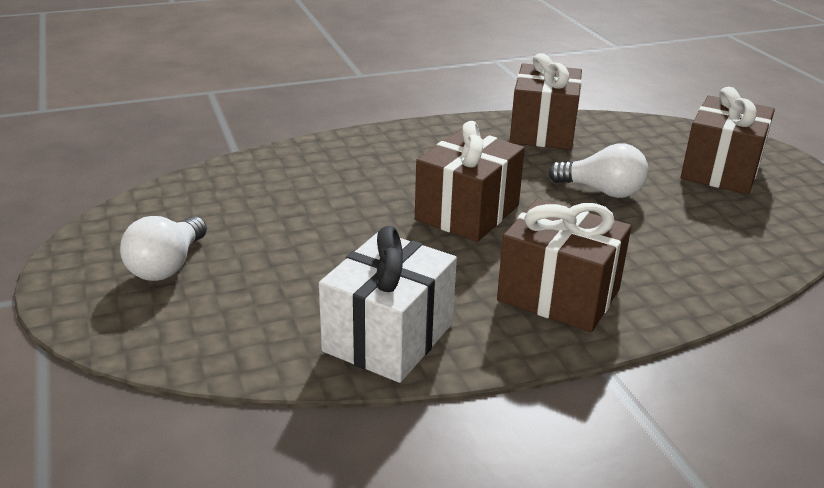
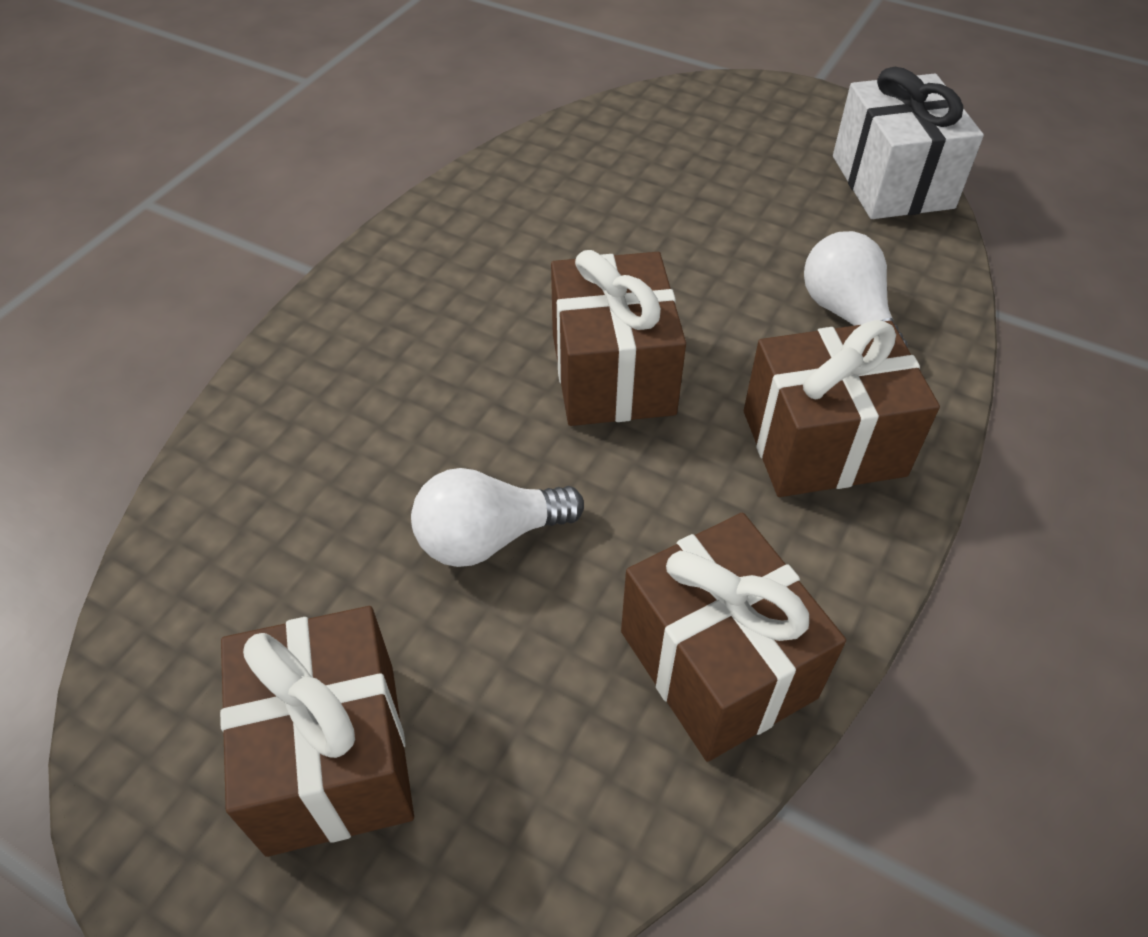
camera: 140 degrees right, 20 degrees up
(167, 266) = (769, 149): white light bulb -> white light bulb (847, 315)
(388, 337) = (514, 191): white gift -> white gift (892, 182)
(558, 295) = (409, 314): brown gift -> brown gift (823, 443)

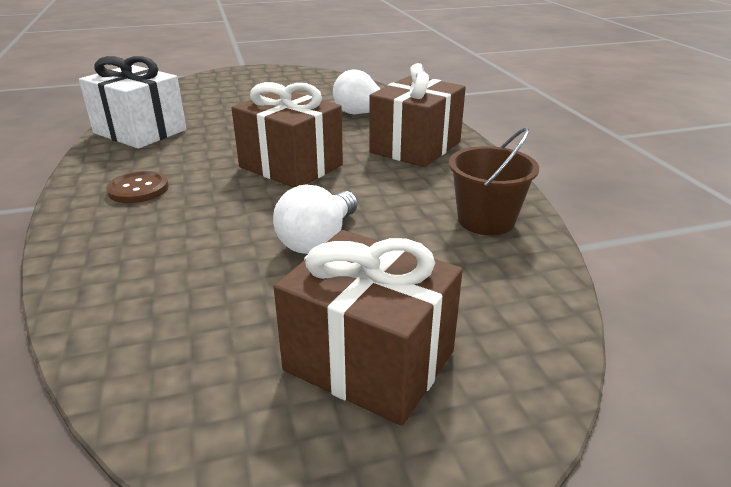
camera: 45 degrees left, 20 degrees down
(414, 307) = (138, 189): none -> brown button
(717, 664) = (486, 220): brown gift -> brown bucket
(892, 182) = (322, 79): white gift -> white gift (140, 131)

